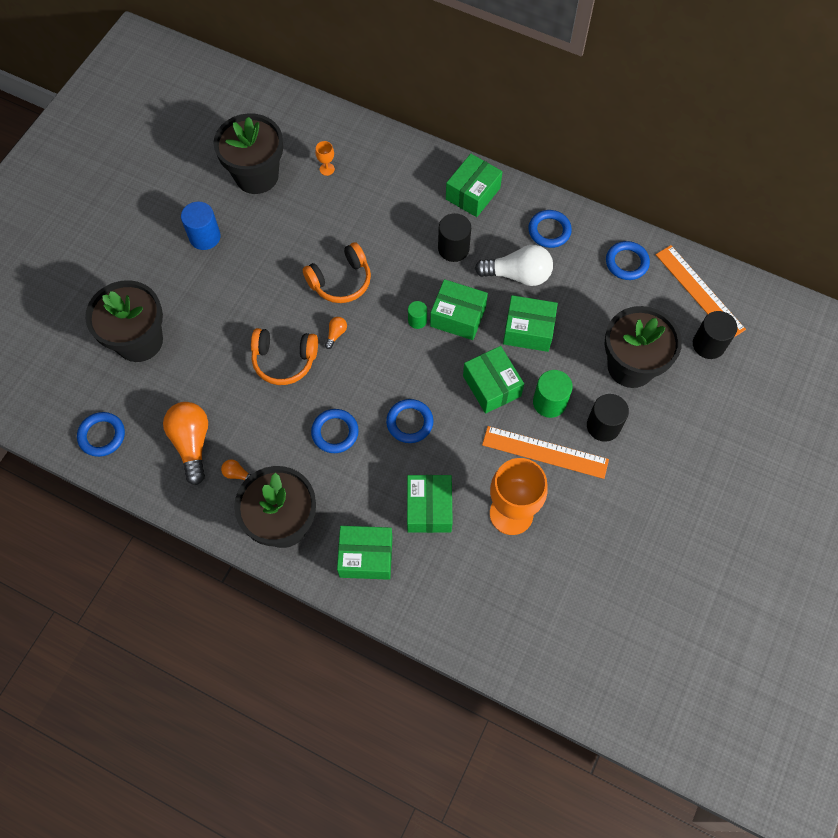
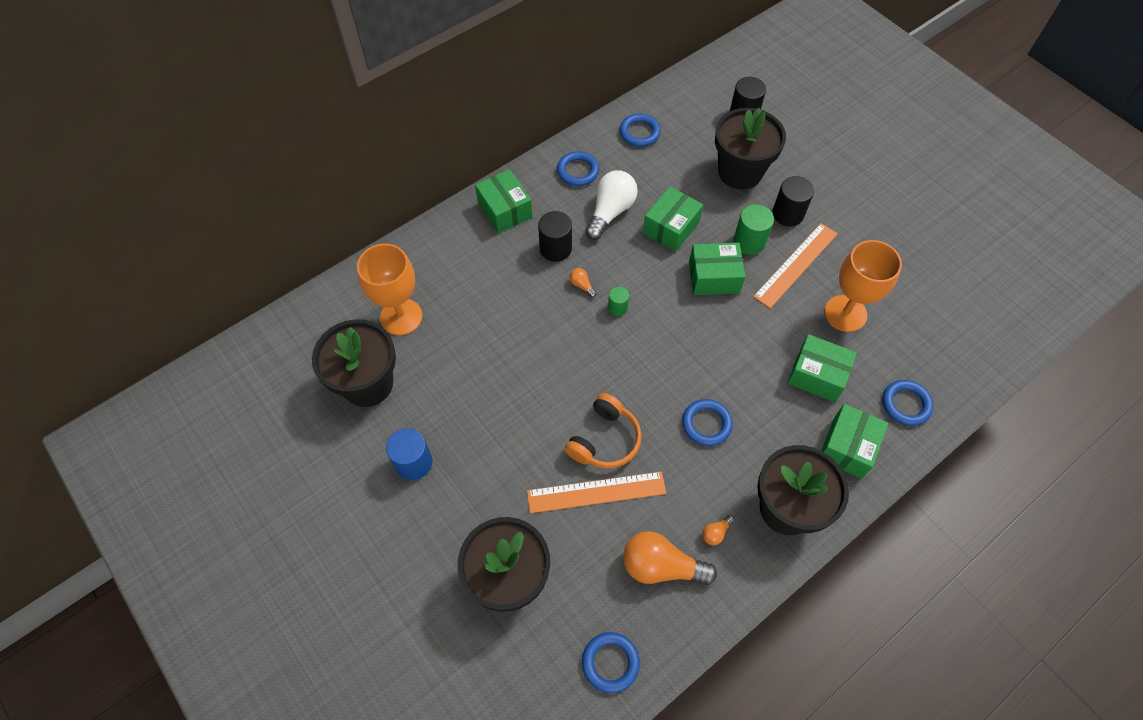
camera: 65 degrees left, 5 degrees down
(327, 169) = (401, 317): orange goblet -> orange goblet, size x2.49
(336, 334) = (598, 382): orange light bulb -> orange light bulb (582, 285)
(341, 281) = (539, 354): orange headphones -> none
(409, 422) = (723, 356): blue ring -> blue ring (905, 404)
(458, 317) = (630, 274): green box -> none
(699, 292) = (692, 99): orange ruler -> orange ruler (596, 492)

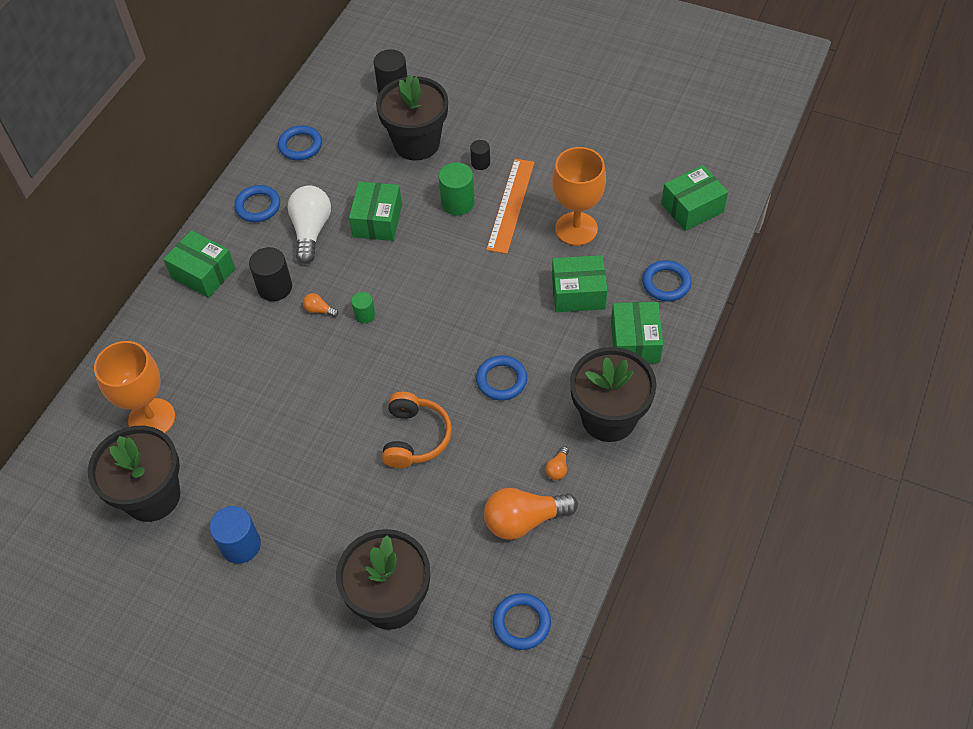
camera: 25 degrees left, 5 degrees down
(596, 492) = (432, 486): orange ruler -> none
(714, 277) = (441, 248): green box -> green box (692, 208)
(788, 214) = (480, 163): black cylinder -> black cylinder, size x0.58

